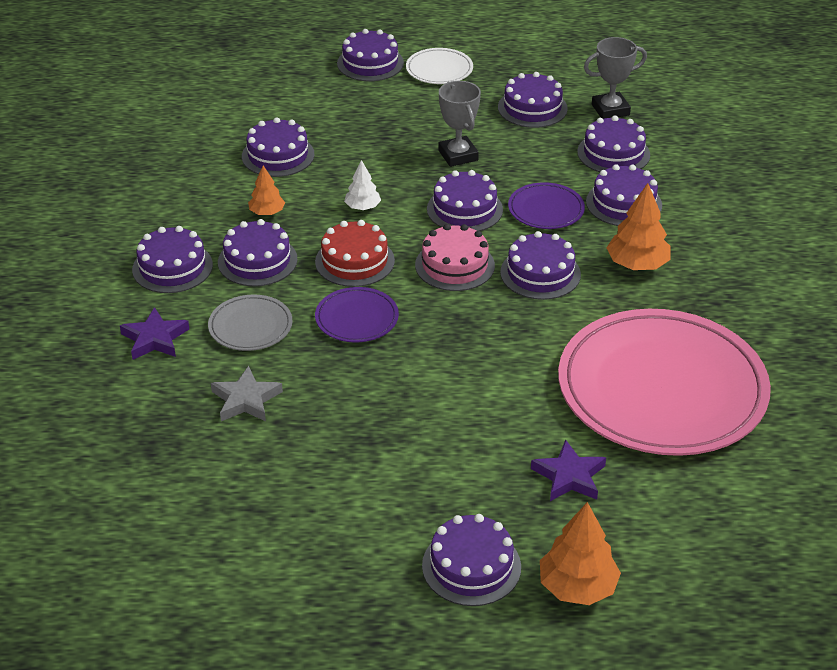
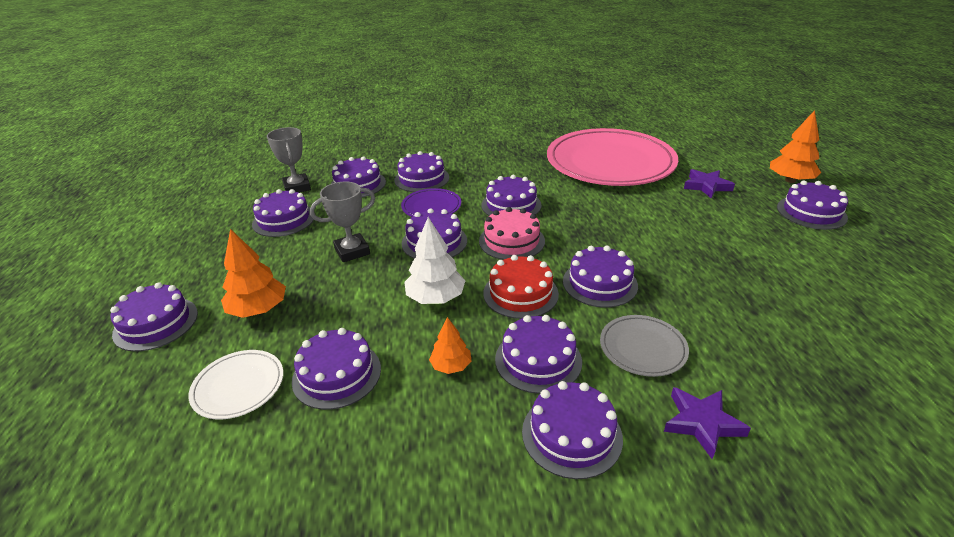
camera: 95 degrees left, 5 degrees down
(246, 400) = (743, 334): grey star -> none
(357, 318) = (600, 283): purple plate -> purple cake
(362, 207) = (436, 298): white tree -> white tree, size x1.66
(439, 69) = (194, 274): white plate -> white plate (238, 386)
(637, 264) = (491, 172): orange tree -> orange tree (258, 310)

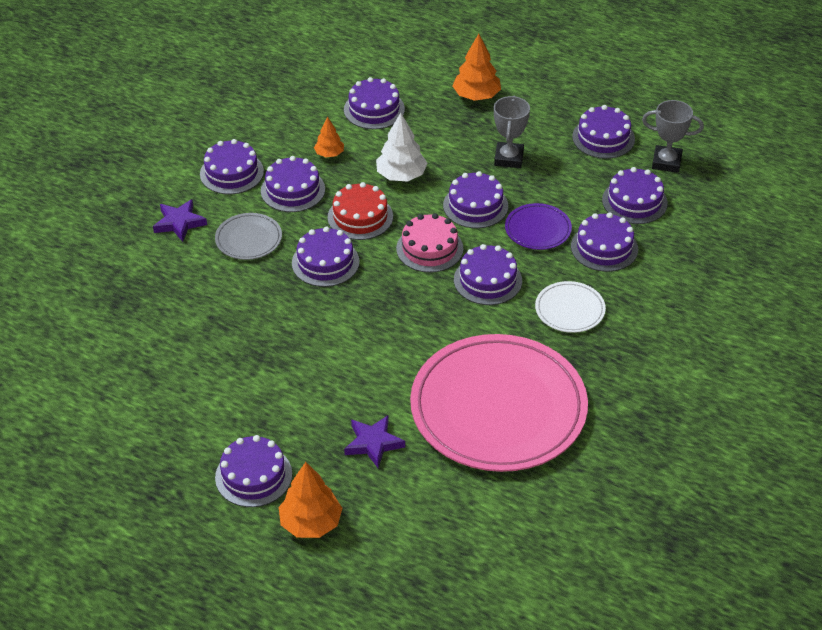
camera: 125 degrees right, 10 degrees up
(156, 323) = (507, 53): purple cake -> none
(238, 386) = (405, 73): white plate -> white plate (570, 310)

